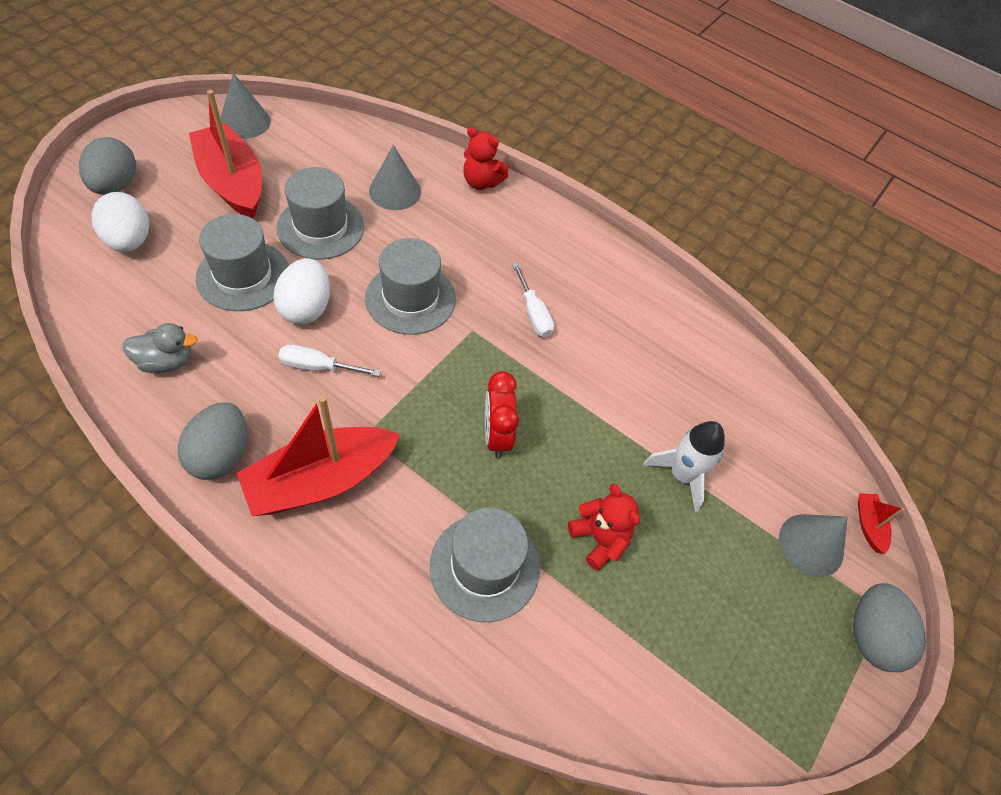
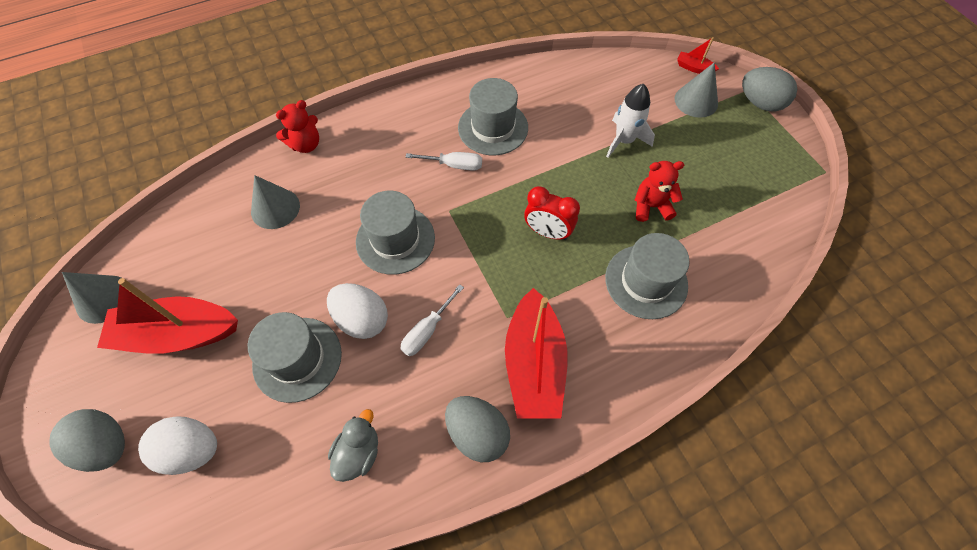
camera: 55 degrees left, 5 degrees up
(321, 227) = (280, 278): grey hat -> grey hat (493, 128)

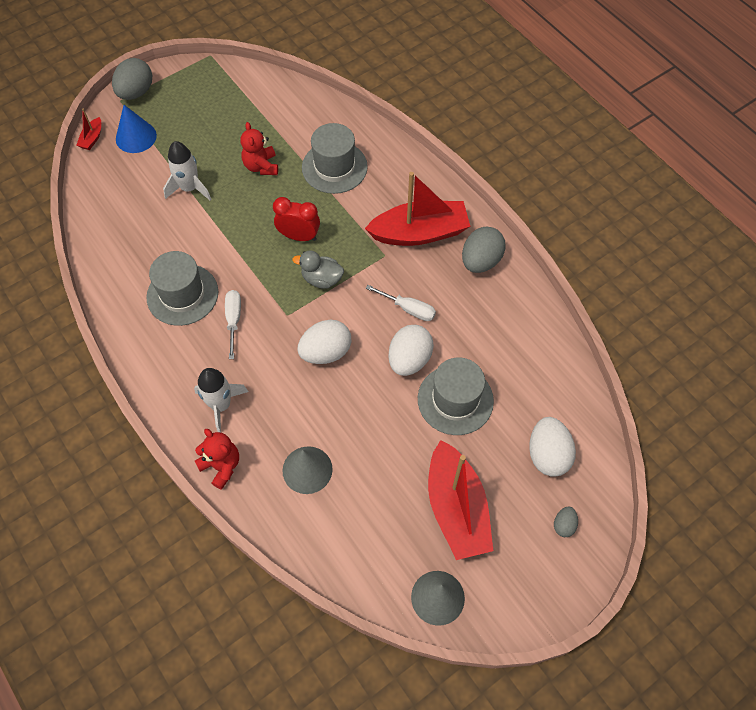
camera: 100 degrees left, 0 degrees up
(106, 445) = (563, 525): grey egg -> grey egg, size x0.50
(358, 452) = (515, 334): grey duck -> grey duck (321, 279)
(365, 148) = (221, 405): none -> white rocket
(395, 239) = (326, 352): grey hat -> white egg
(547, 232) = (299, 236): red clock -> red clock turned 90 degrees counterclockwise
(696, 101) = (136, 137): grey cone -> blue cone

